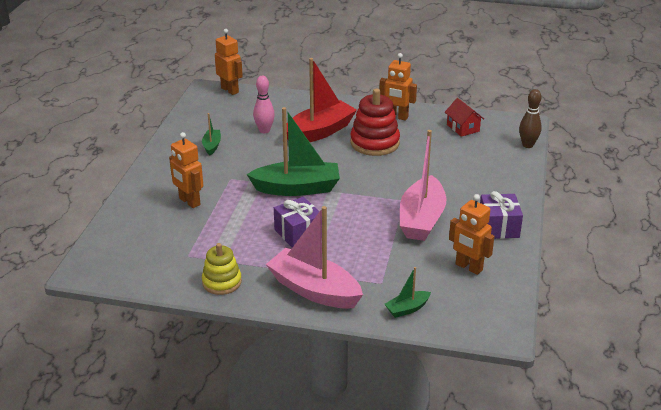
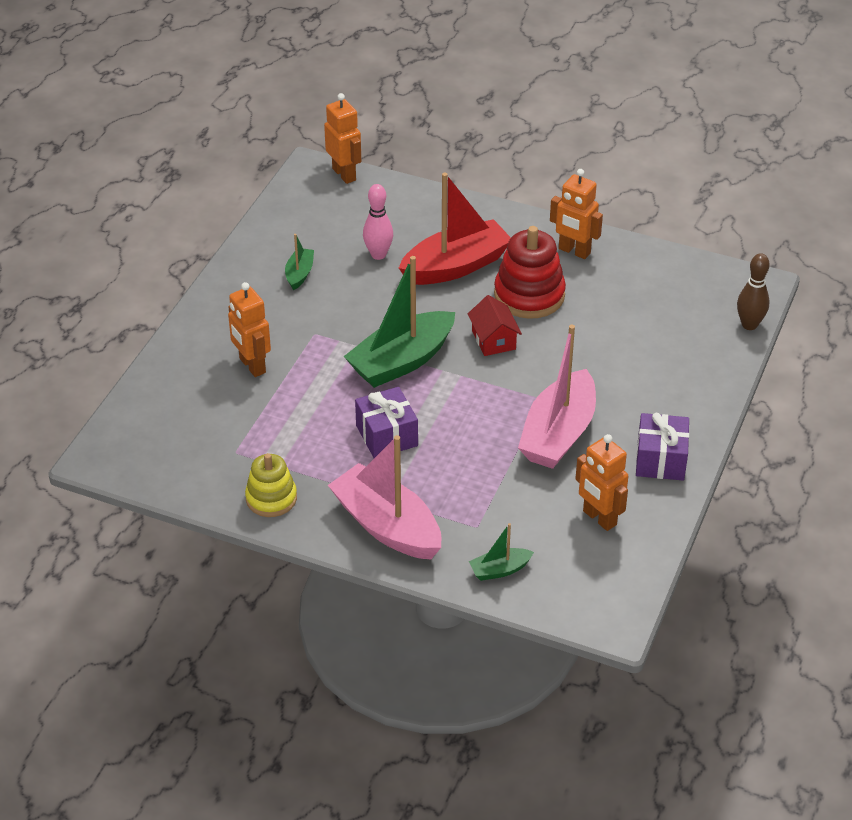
camera: 10 degrees right, 10 degrees up
(297, 188) = (401, 361): green boat -> green boat turned 135 degrees clockwise
(463, 128) = (664, 283): red house -> red house (493, 340)

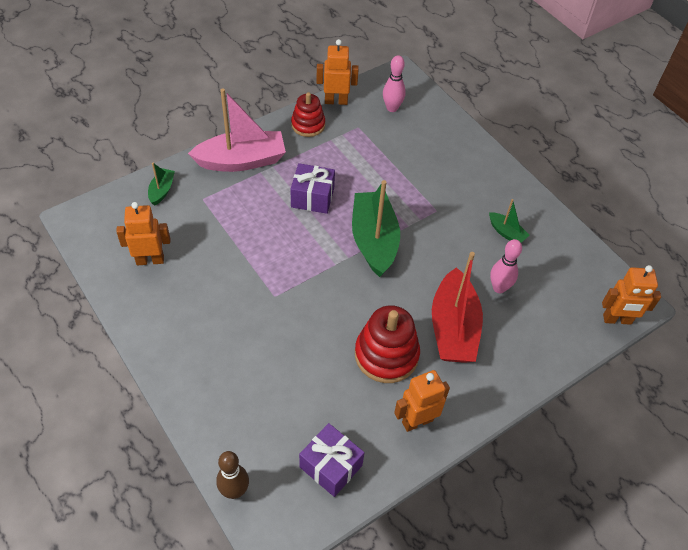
camera: 120 degrees right, 10 degrees up
(174, 437) = (392, 108): none -> pink bowling pin
(252, 366) = (428, 166): orange robot -> orange robot (336, 101)
(271, 498) = (308, 125): yellow stacking toy -> red stacking toy
(493, 340) = (355, 303): red house -> none
(558, 434) = (236, 284): pink boat -> none
(660, 460) = (162, 326): purple gift -> purple gift (331, 466)

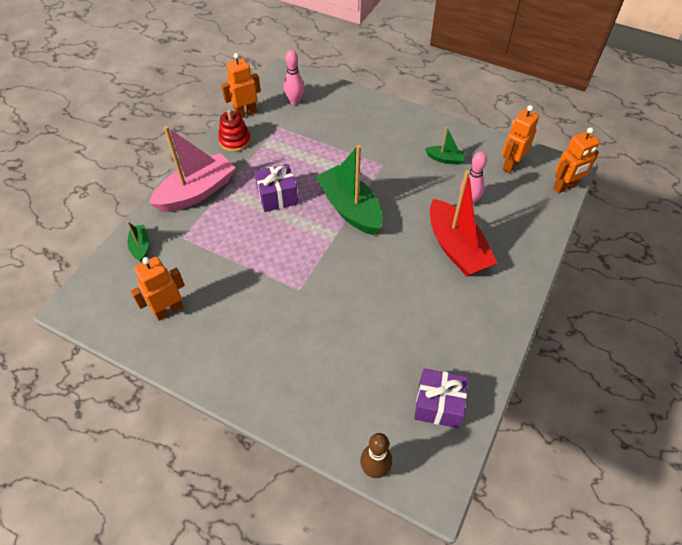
camera: 25 degrees left, 0 degrees up
(386, 355) = (420, 293): red stacking toy -> none
(417, 421) = (479, 333): orange robot -> orange robot (510, 165)

